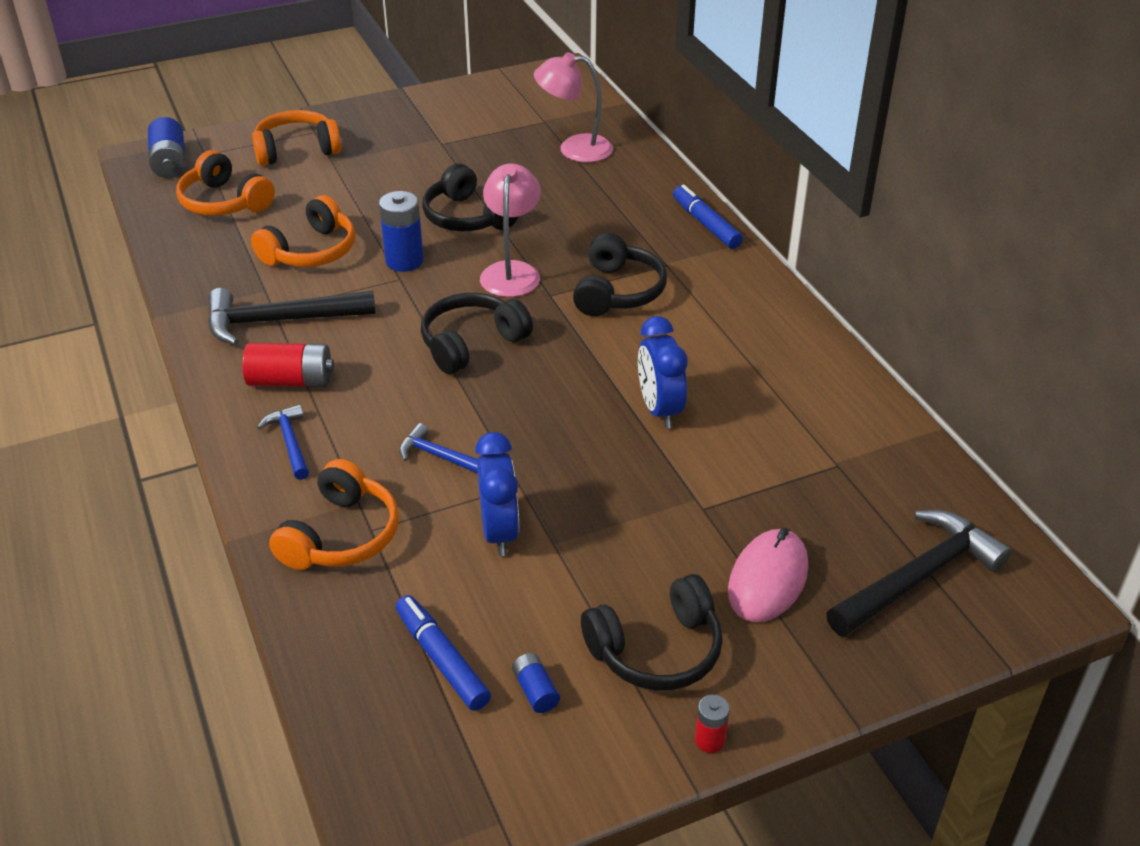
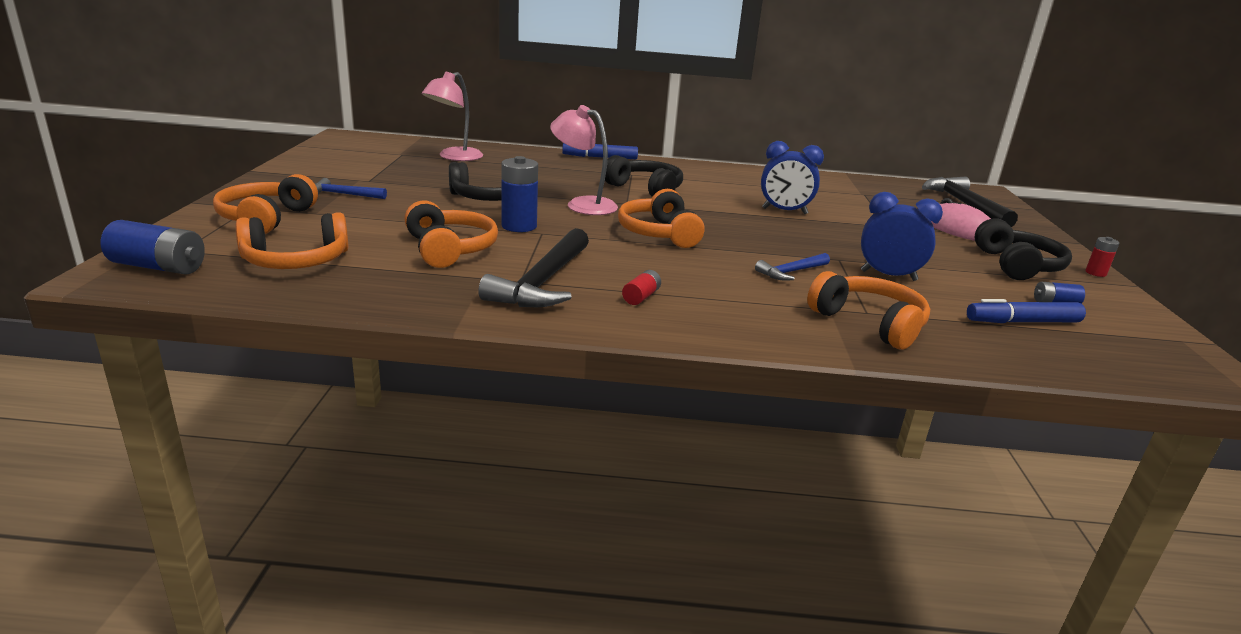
camera: 65 degrees left, 15 degrees down
(290, 442) = (730, 315): blue hammer -> blue hammer (344, 194)
(291, 381) = (641, 297): red battery -> red battery, size x0.54
(471, 343) = (659, 233): black headphones -> orange headphones

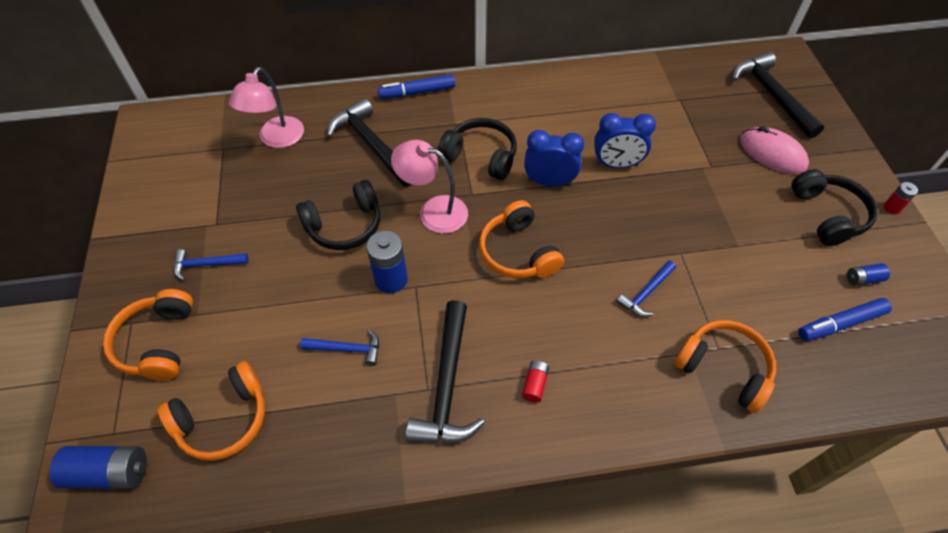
camera: 10 degrees left, 30 degrees up
(450, 249) = (347, 349): orange headphones -> blue hammer
(541, 171) = (371, 145): none -> black hammer
(888, 276) = (726, 272): blue clock -> blue clock (549, 182)

